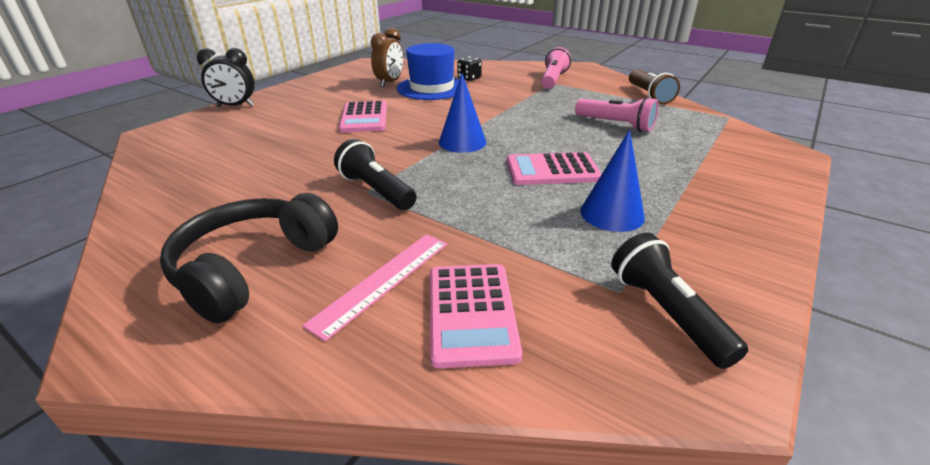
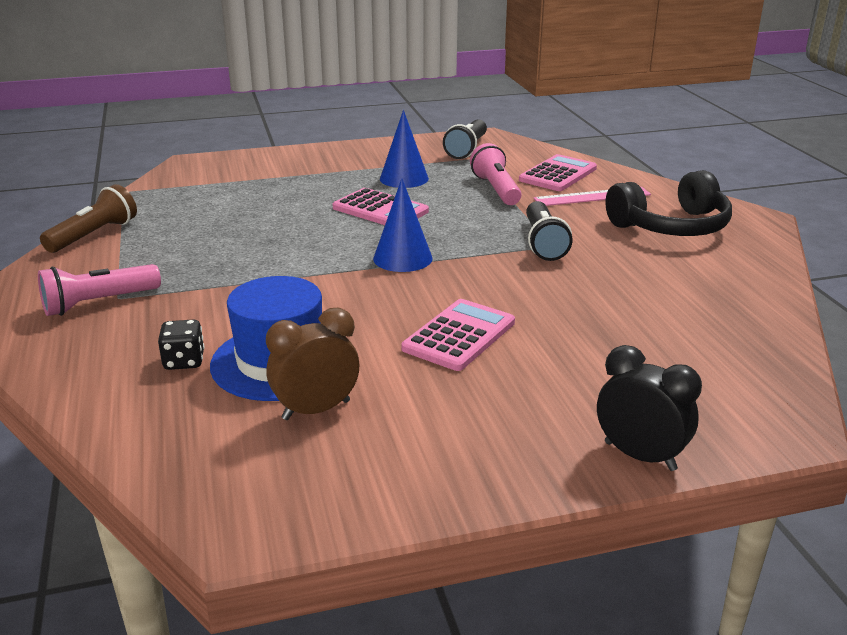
camera: 140 degrees left, 5 degrees down
(616, 125) = (229, 221): pink flashlight -> pink flashlight (496, 189)

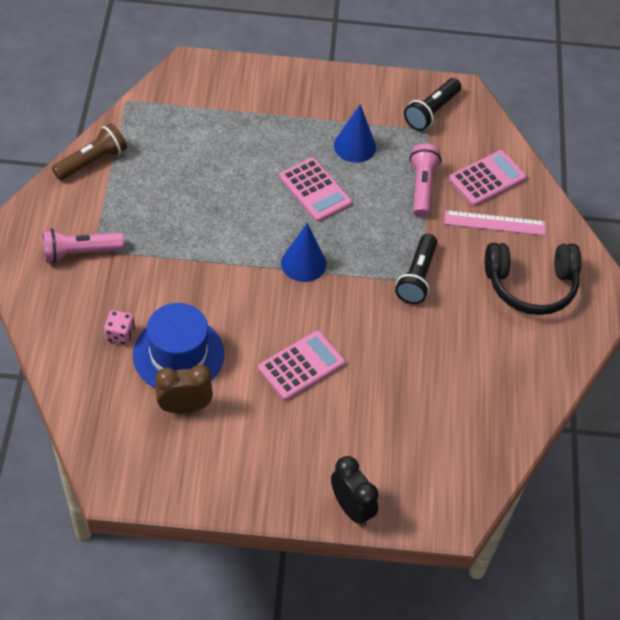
camera: 15 degrees right, 25 degrees up
(184, 361) = (120, 334): black dice -> pink dice

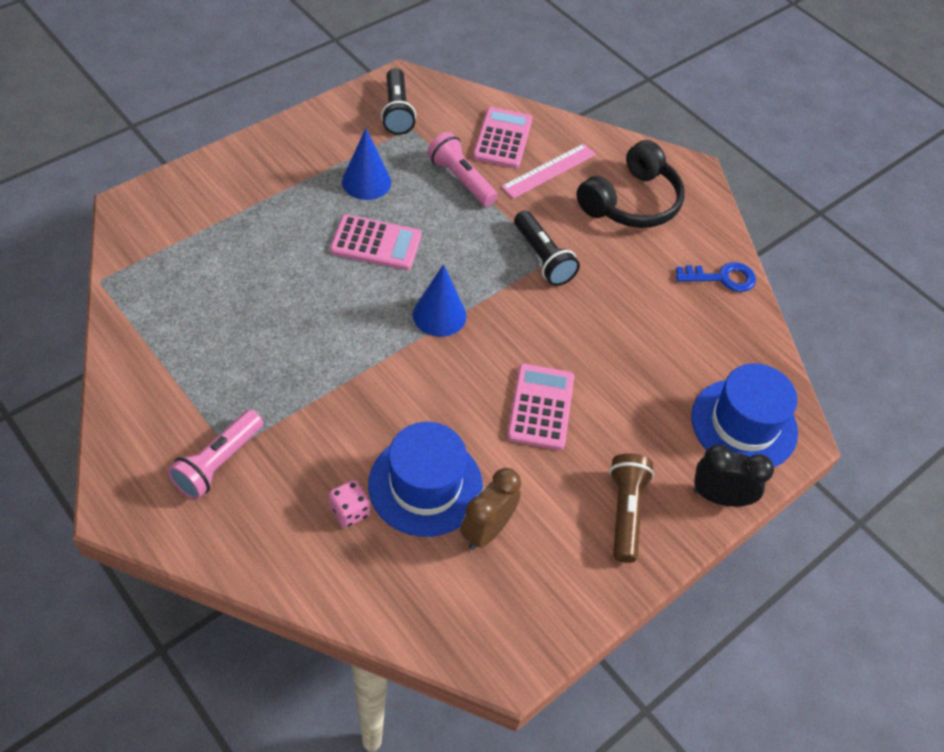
camera: 45 degrees left, 0 degrees up
(92, 161) = (129, 363): brown flashlight -> brown flashlight (625, 512)
(426, 482) = (744, 424): none -> blue hat
(534, 383) = (722, 278): none -> blue key

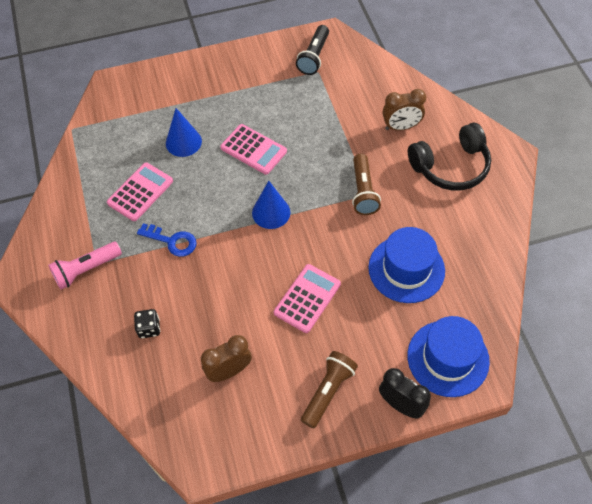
camera: 30 degrees right, 5 degrees up
(350, 511) = (149, 328): pink dice -> black dice
(366, 182) = (268, 104): blue cone -> blue cone (183, 142)
(425, 485) = (204, 327): blue hat -> blue hat (406, 269)
(461, 180) = (334, 118): pink flashlight -> none
(502, 138) = (379, 94): pink calculator -> pink calculator (140, 192)
(543, 258) = (363, 191): black flashlight -> brown flashlight
(549, 170) = (401, 127): pink ruler -> brown clock
(722, 278) = (490, 243): blue key -> blue key (172, 241)

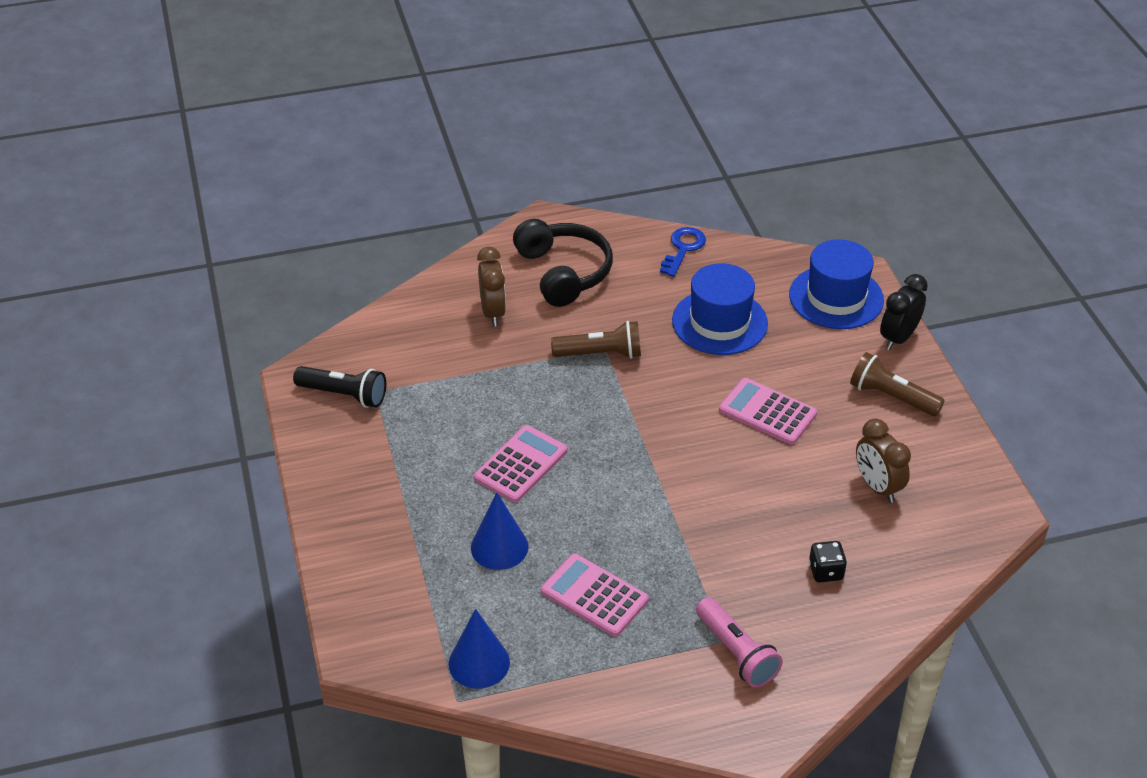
camera: 90 degrees left, 15 degrees down
(172, 241) = (683, 552): blue key -> blue key (683, 249)
(271, 212) = (634, 446): blue cone -> blue cone (479, 663)

